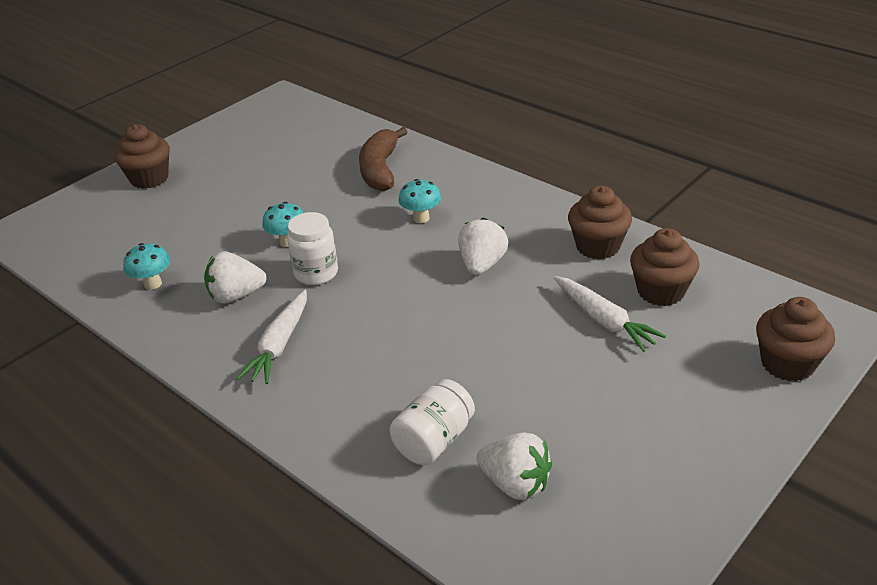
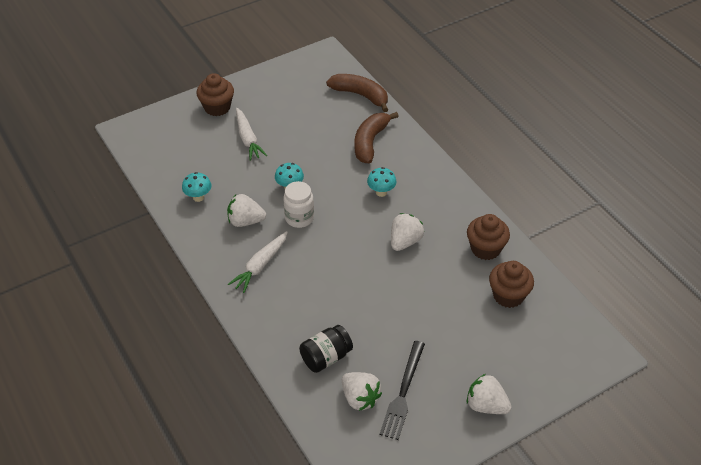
camera: 15 degrees right, 10 degrees up
(345, 126) = (360, 95): none -> brown banana
(434, 440) = (326, 357): white jar -> black jar
(579, 456) = (403, 393): none -> black fork
(604, 320) = (462, 306): white carrot -> white carrot (248, 139)
(714, 438) = (486, 405): none -> white strawberry
(787, 364) = (558, 371): brown cupcake -> none

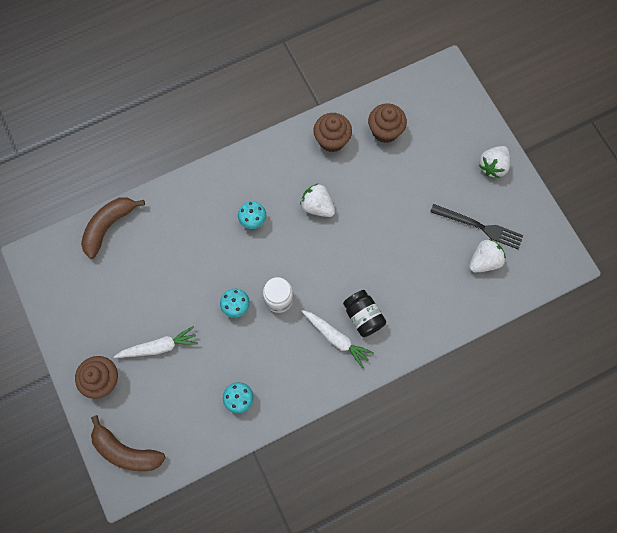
camera: 85 degrees left, 25 degrees up
(245, 221) = (277, 351): white strawberry -> none
(326, 357) = (442, 285): black jar -> black jar (363, 316)
(370, 142) = (182, 224): brown banana -> brown banana (126, 451)

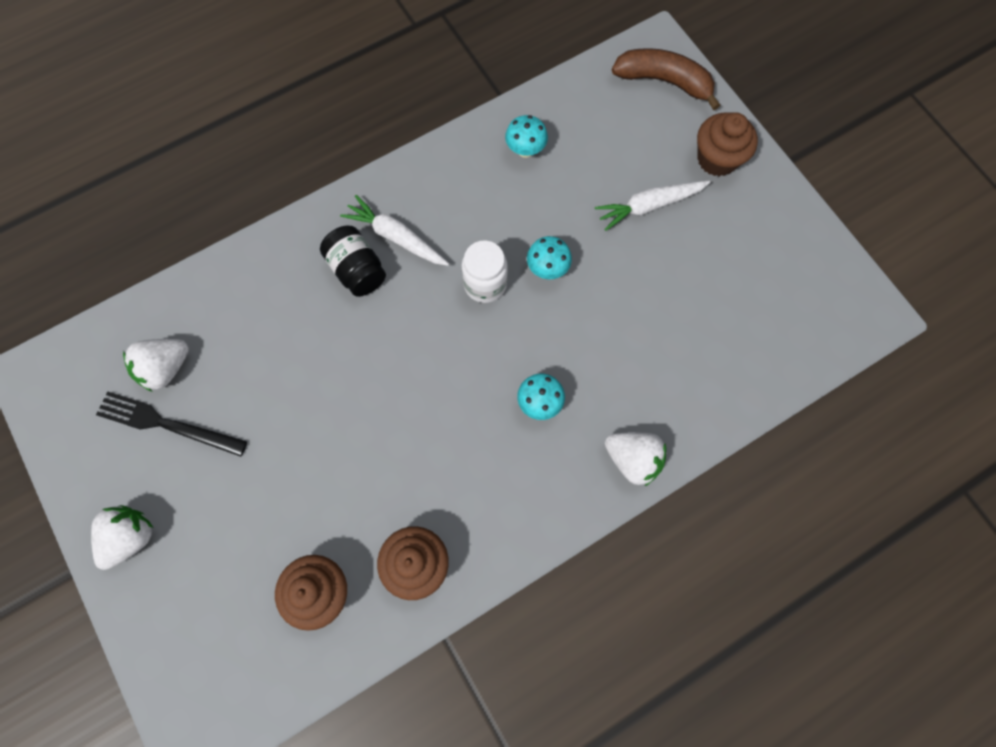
camera: 175 degrees right, 0 degrees up
(109, 226) = (769, 373): brown banana -> none
(317, 206) = (435, 436): white strawberry -> white strawberry (632, 459)

